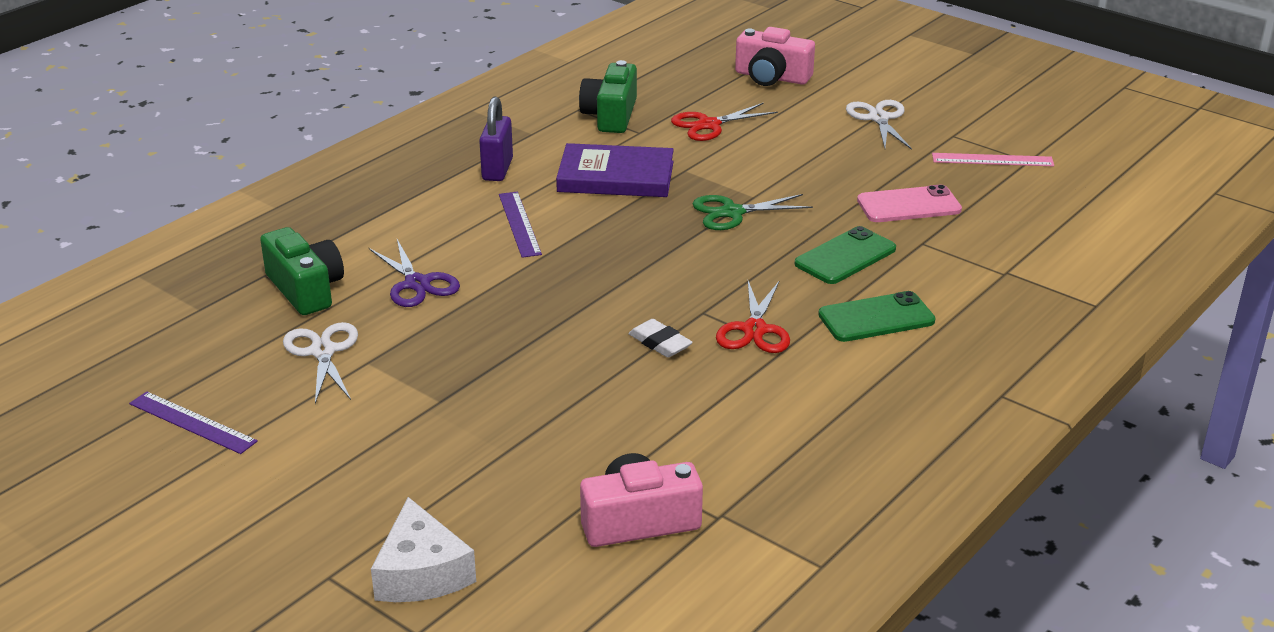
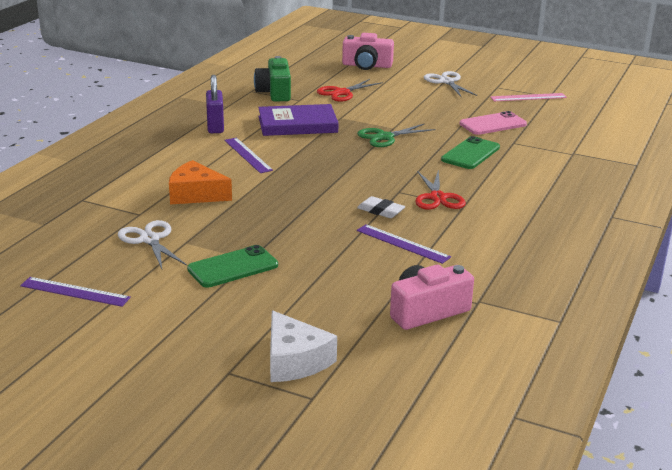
camera: 15 degrees left, 5 degrees down
(305, 289) = (117, 205): green camera -> none
(417, 284) = (195, 194): purple scissors -> orange cheese
(663, 403) = (402, 243): none -> purple ruler
(876, 318) = (510, 184): green phone -> green phone (233, 267)

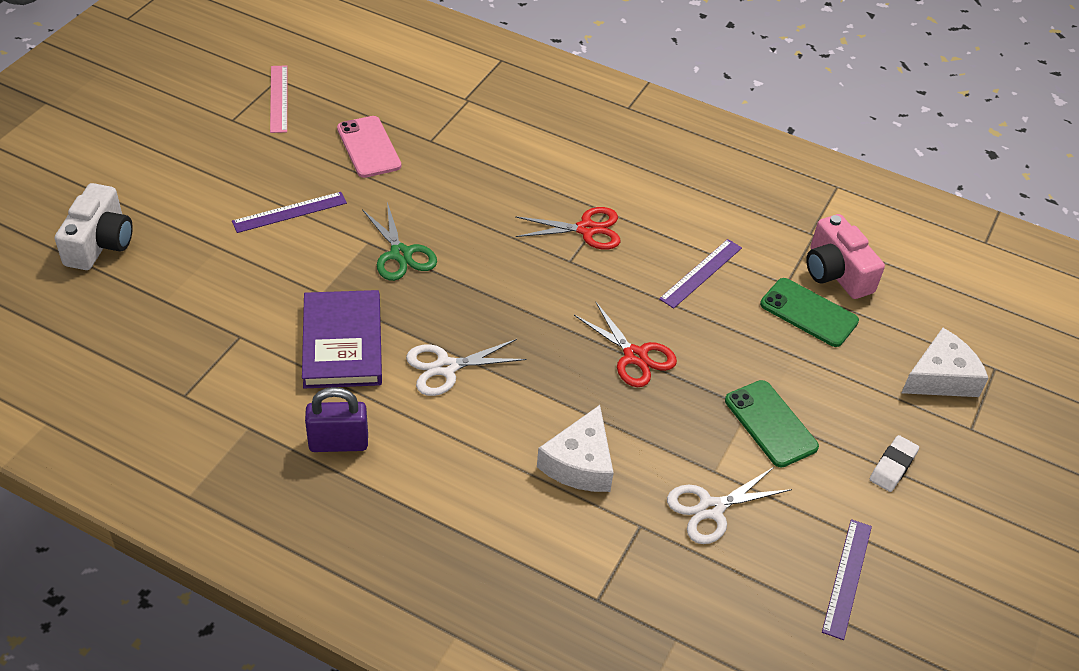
camera: 90 degrees left, 20 degrees up
(195, 194) = (580, 463): orange cheese -> white cheese
(247, 155) = (450, 404): purple ruler -> purple ruler (290, 212)
(275, 92) = (199, 364): green camera -> none
(342, 93) = (219, 283): red scissors -> red scissors (635, 356)
(367, 65) = (100, 243): pink camera -> white camera
(380, 211) = (622, 282): white eraser -> white eraser (892, 466)
(446, 81) = (198, 165): white scissors -> white scissors (446, 367)
(470, 154) = (462, 182): green phone -> green phone (809, 313)

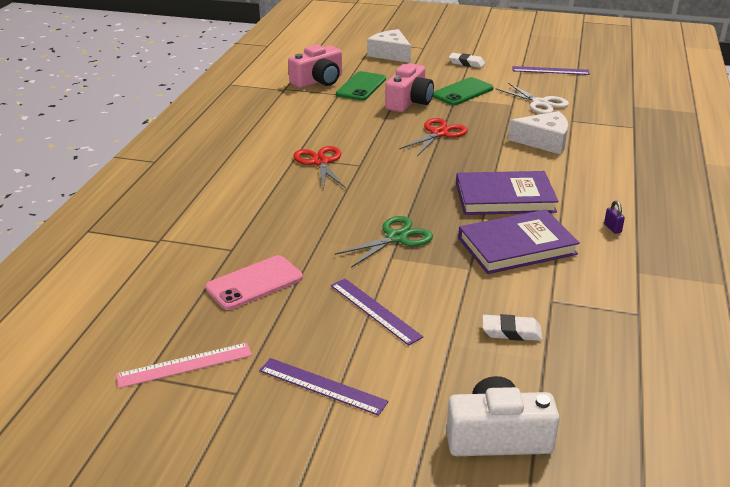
camera: 100 degrees left, 15 degrees down
(211, 291) = (511, 332): none -> white eraser
(338, 443) = (612, 228): purple padlock -> purple padlock, size x0.45
(446, 367) = (504, 197): white scissors -> purple book
(701, 273) = (344, 119): purple ruler -> purple ruler (322, 386)
(745, 352) = (409, 102): none -> pink camera

